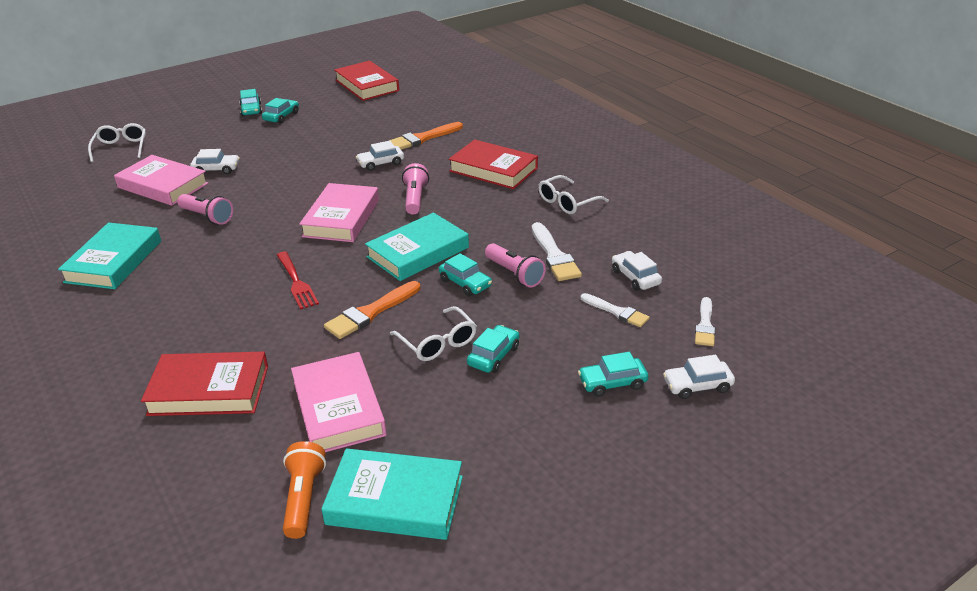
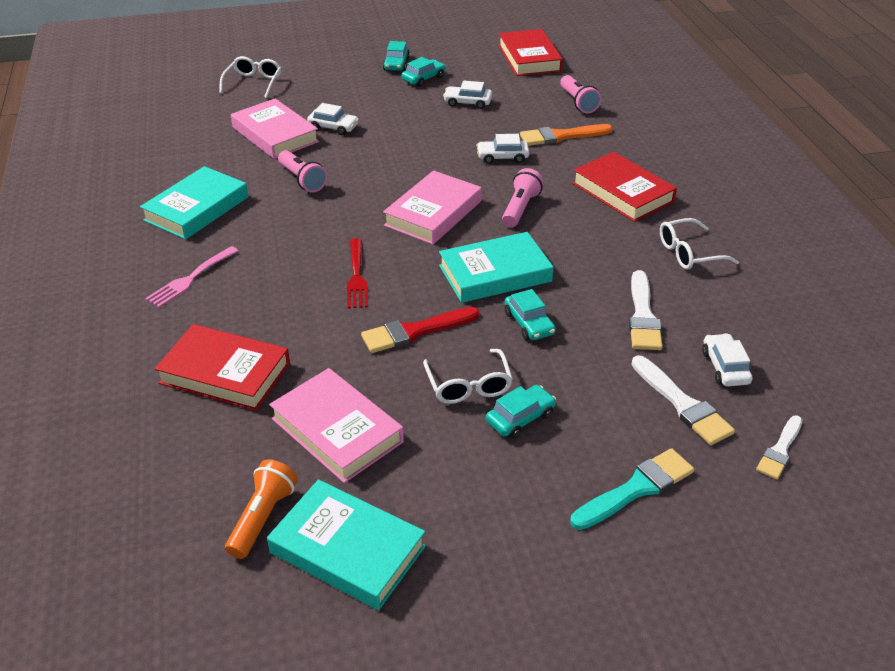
camera: 20 degrees right, 5 degrees up
(136, 320) = (191, 278): none -> pink fork
(338, 408) = (337, 430): pink book -> pink book turned 45 degrees counterclockwise
(370, 312) = (415, 331): orange brush -> red brush
(514, 274) = (587, 326): pink flashlight -> pink flashlight (578, 102)
(612, 383) = (636, 489): turquoise car -> turquoise brush
(617, 312) = (682, 404): white brush -> white brush, size x1.51
(697, 385) = (734, 522): white car -> white car (467, 102)

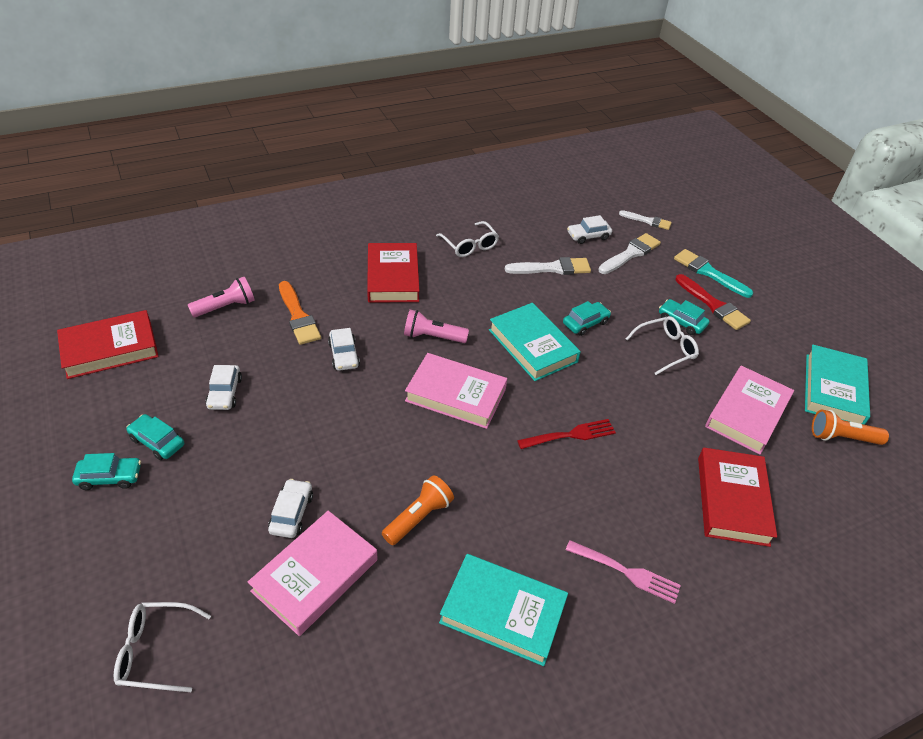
camera: 105 degrees left, 5 degrees up
(302, 180) = (418, 517): pink flashlight -> orange flashlight
(415, 331) = (623, 385): red brush -> red brush (713, 305)
(622, 192) = (393, 277): red book -> red book turned 45 degrees counterclockwise

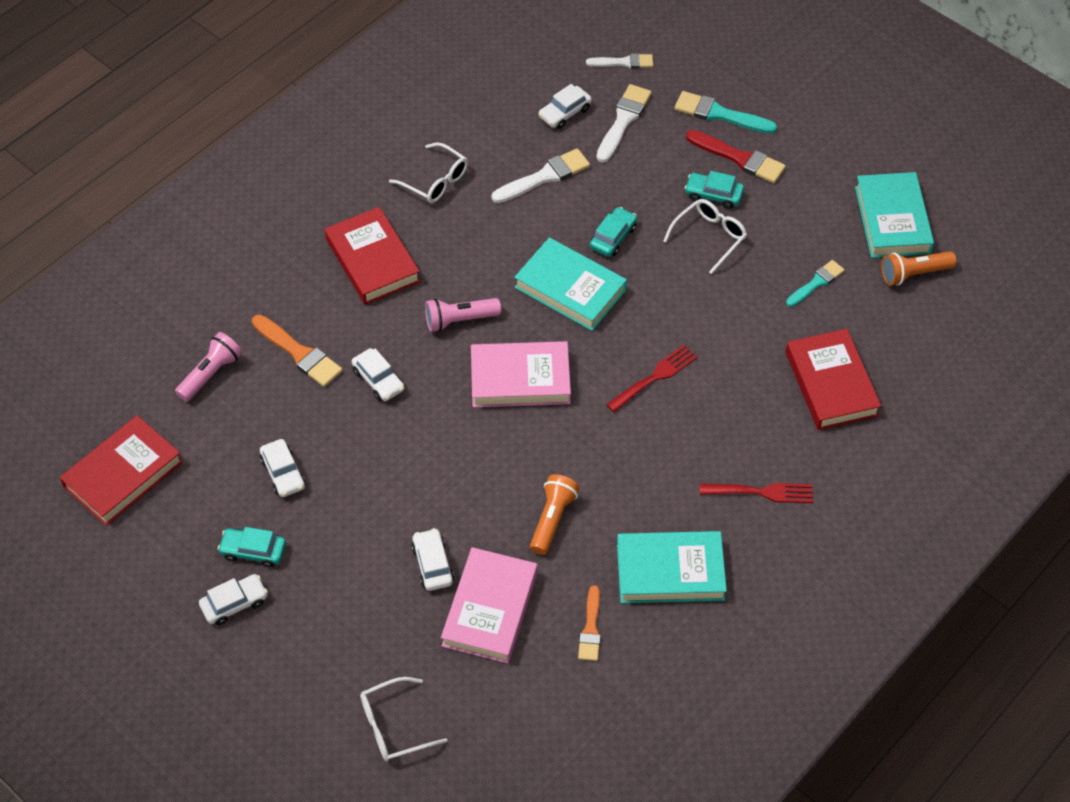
camera: 20 degrees left, 10 degrees up
(110, 477) = (234, 603): turquoise car -> white car
(397, 636) = (590, 628): none -> orange brush
(626, 572) = (761, 492): pink fork -> red fork
(747, 413) = (816, 283): pink book -> turquoise brush

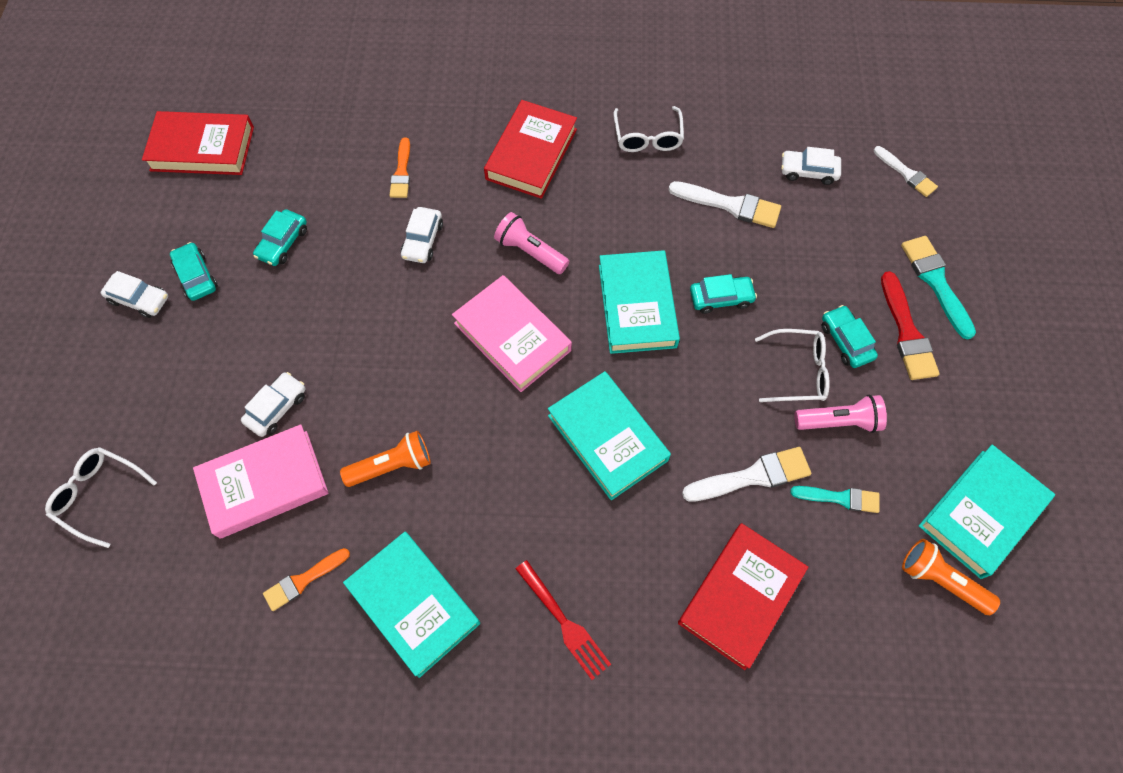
camera: 50 degrees right, 10 degrees up
(211, 374) = (334, 134): pink flashlight -> pink flashlight (838, 421)
(283, 473) = (283, 243): white car -> turquoise car
(299, 353) = (401, 172): orange brush -> orange brush, size x0.66
(623, 121) = (847, 217): white brush -> white brush (752, 476)
(654, 377) = (607, 438): red fork -> turquoise book

